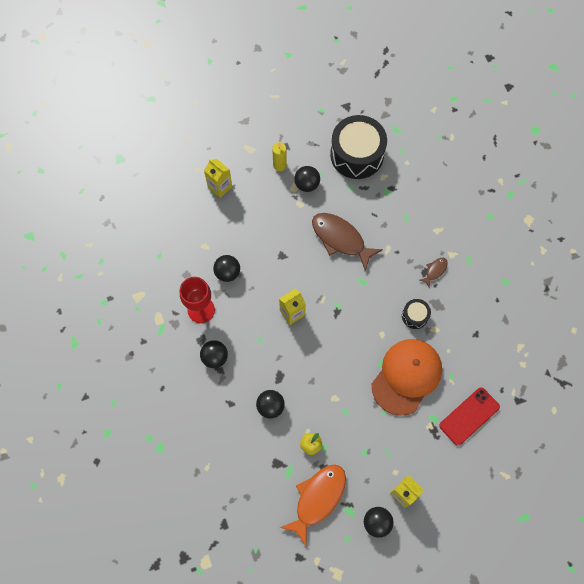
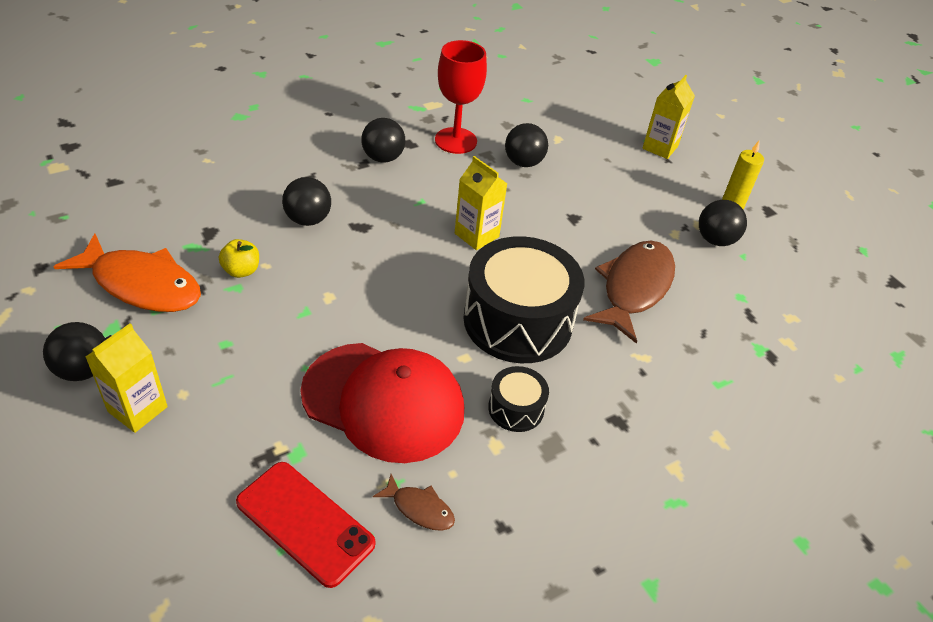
camera: 75 degrees right, 25 degrees down
(357, 154) = (809, 301): black drum -> black drum (518, 320)
(406, 376) = (383, 401): orange cap -> red cap
(435, 271) = (626, 438): brown fish -> brown fish (419, 508)

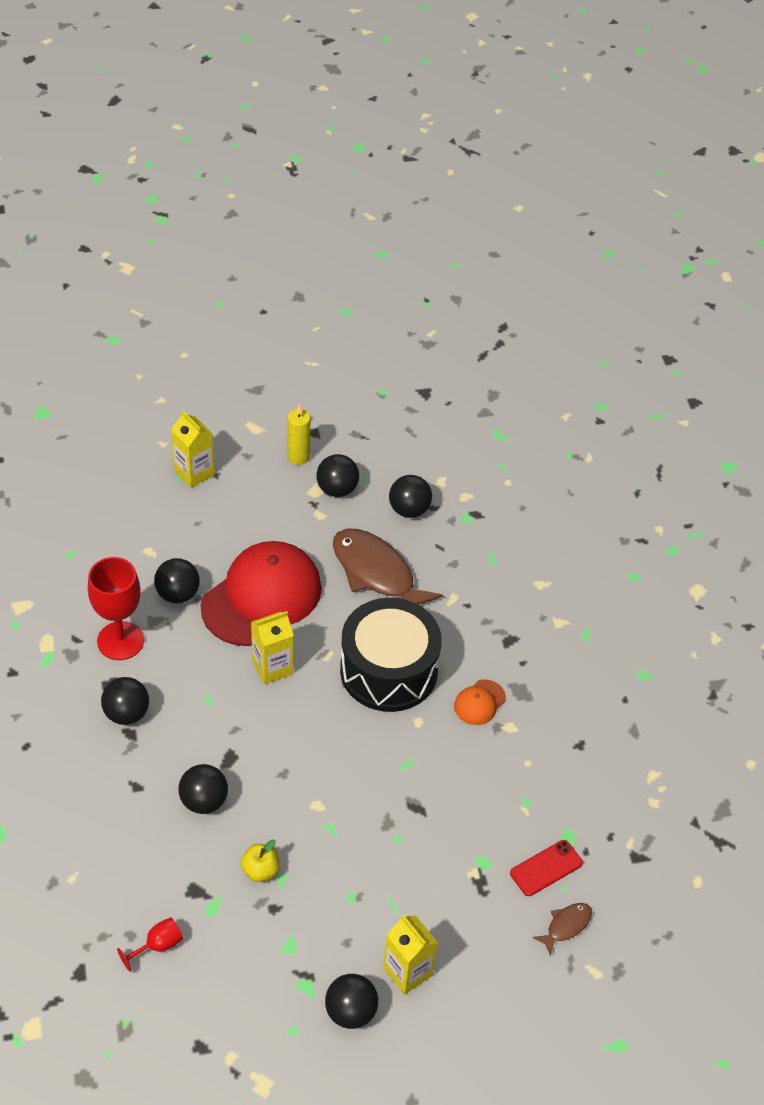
camera: 70 degrees left, 5 degrees up
(142, 285) = (254, 957): orange fish -> none
(146, 220) = (158, 946): none -> red goblet
(305, 523) = (546, 868): red phone -> red phone, size x0.66
(383, 401) = (448, 791): red cap -> red cap (261, 597)
(419, 508) = (552, 792): brown fish -> brown fish (566, 926)
(516, 408) = (479, 702): black drum -> orange cap
(733, 298) = (409, 510): none -> black ball

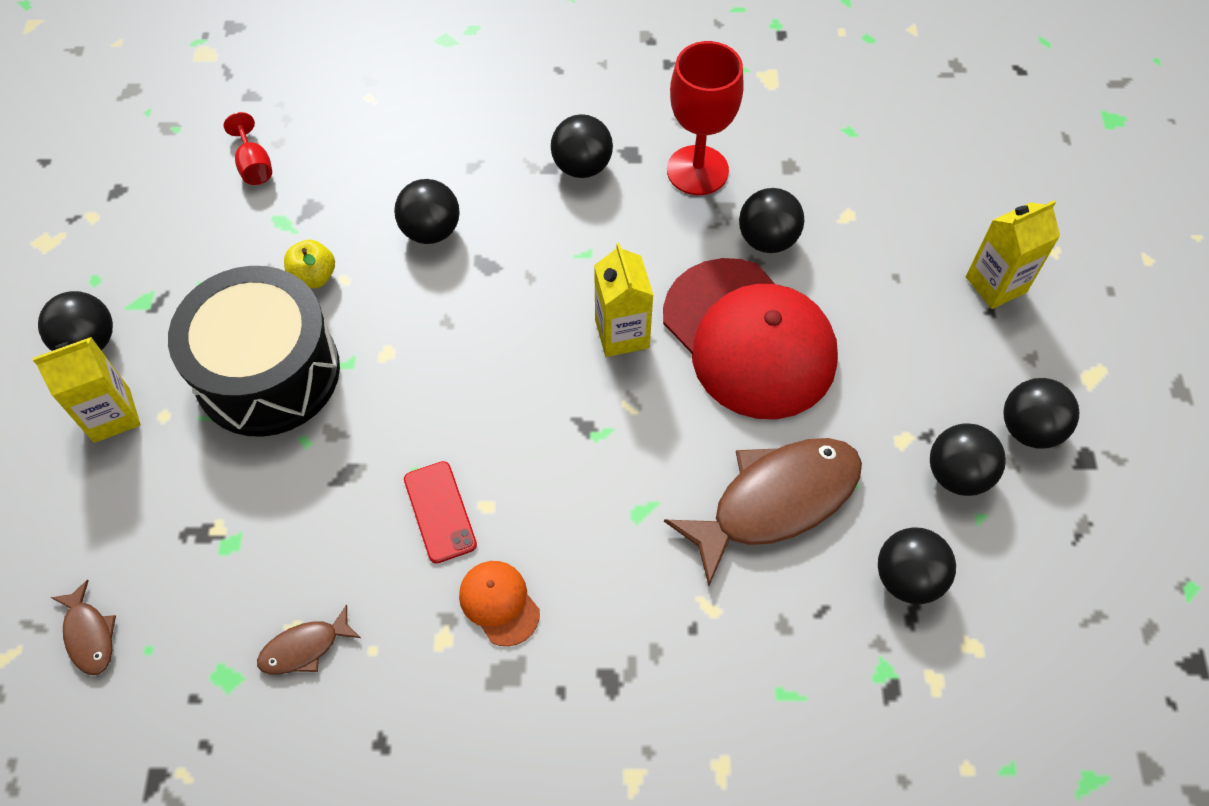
camera: 105 degrees right, 10 degrees up
(298, 457) = (1029, 429): yellow candle -> black ball
(388, 670) = (586, 483): black drum -> black drum (268, 372)
(537, 799) = (304, 648): none -> brown fish
(546, 868) = (188, 630): red phone -> red phone (440, 512)

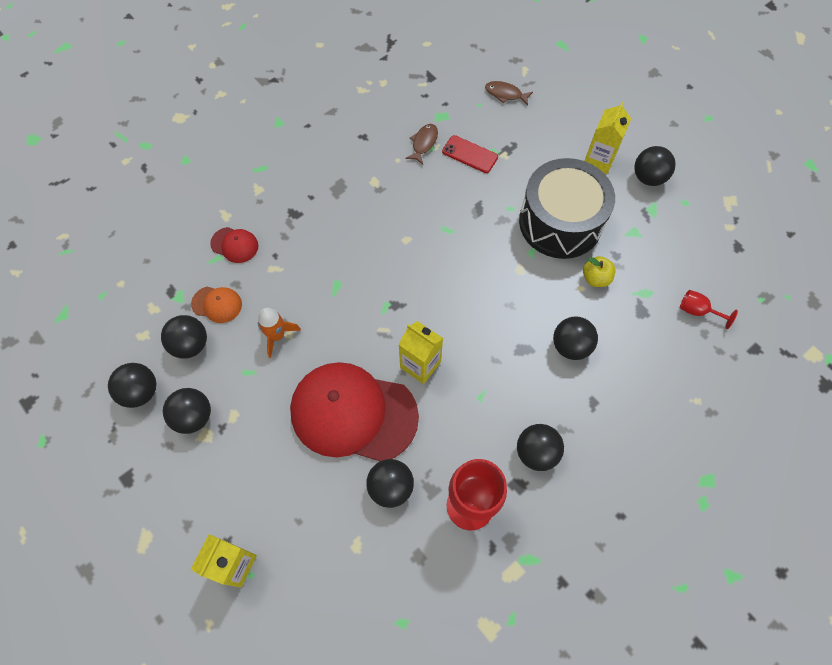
camera: 140 degrees right, 5 degrees up
(440, 512) = (423, 223): red phone -> red phone (470, 154)
(499, 603) = (364, 208): orange cap -> orange cap (217, 304)
(742, 696) = (234, 245): none -> red cap
(776, 501) = (277, 336): brown fish -> orange rocket
(1029, 429) = (167, 474): black ball -> black ball (140, 392)

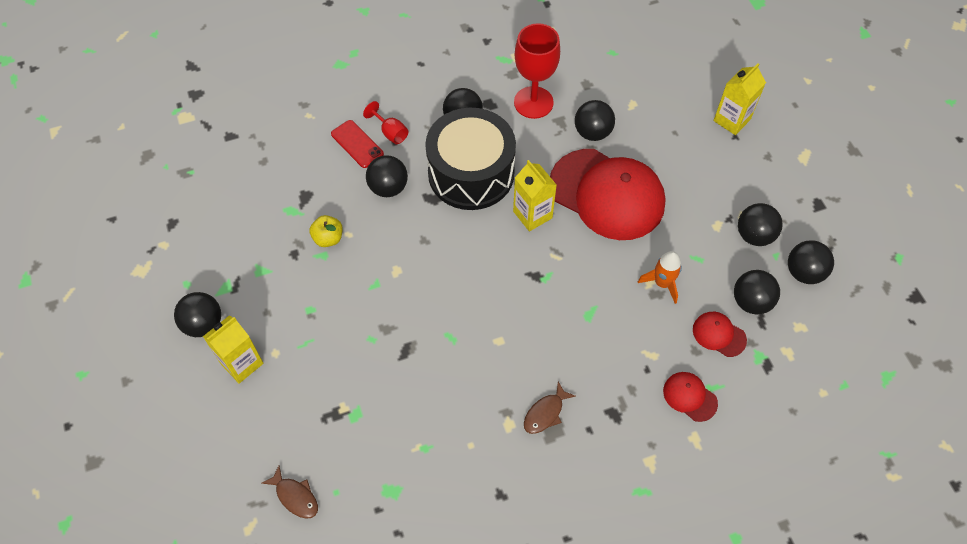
camera: 160 degrees left, 5 degrees down
(217, 304) = (719, 335): orange cap -> red cap
(424, 143) = (430, 458): brown fish -> brown fish (545, 413)
(470, 154) = (383, 422): red phone -> red phone (357, 144)
(560, 222) = (328, 305): black drum -> black drum (471, 173)
(697, 311) = (255, 180): red goblet -> red goblet (390, 132)

